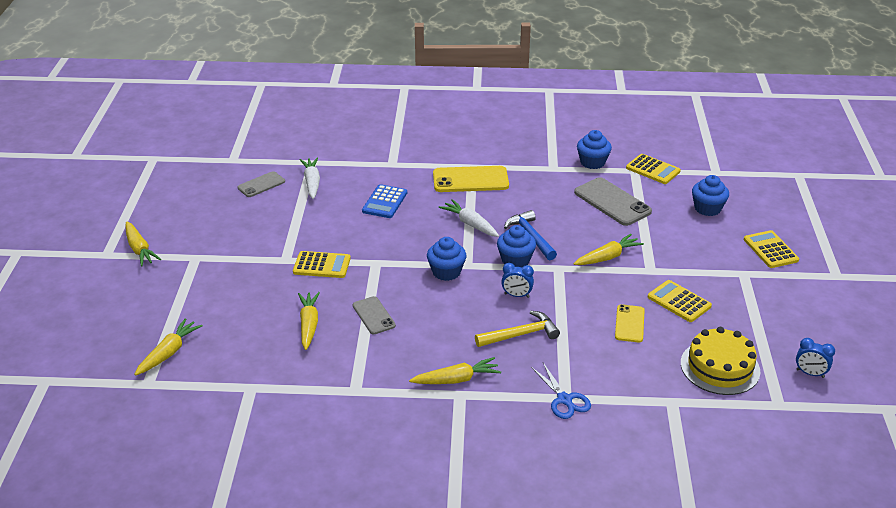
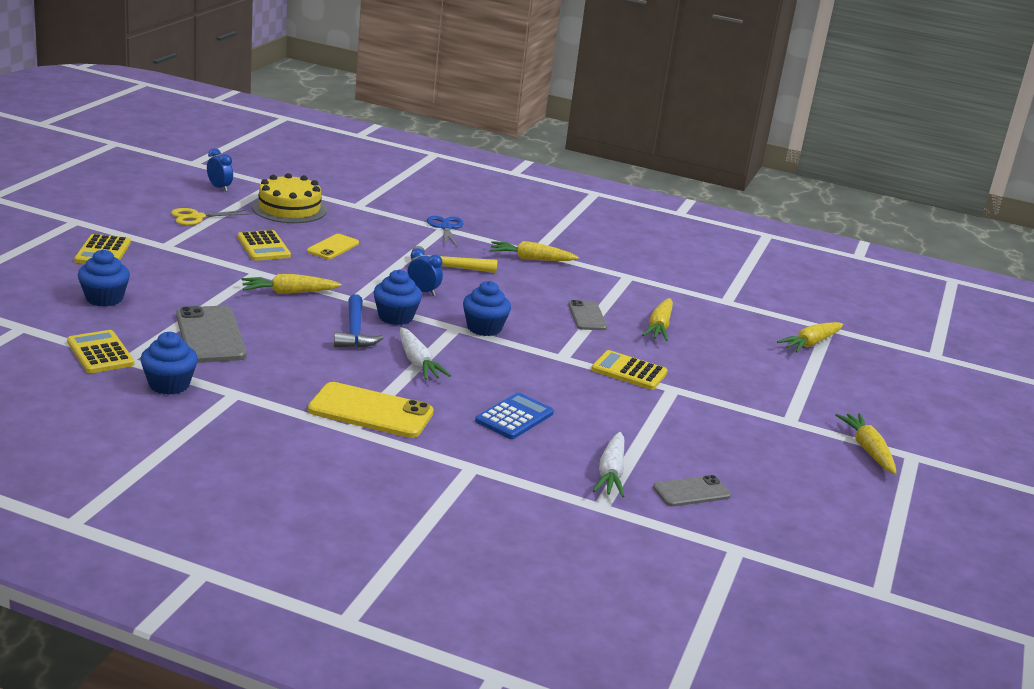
camera: 165 degrees left, 10 degrees down
(769, 319) = (197, 217): none -> yellow scissors

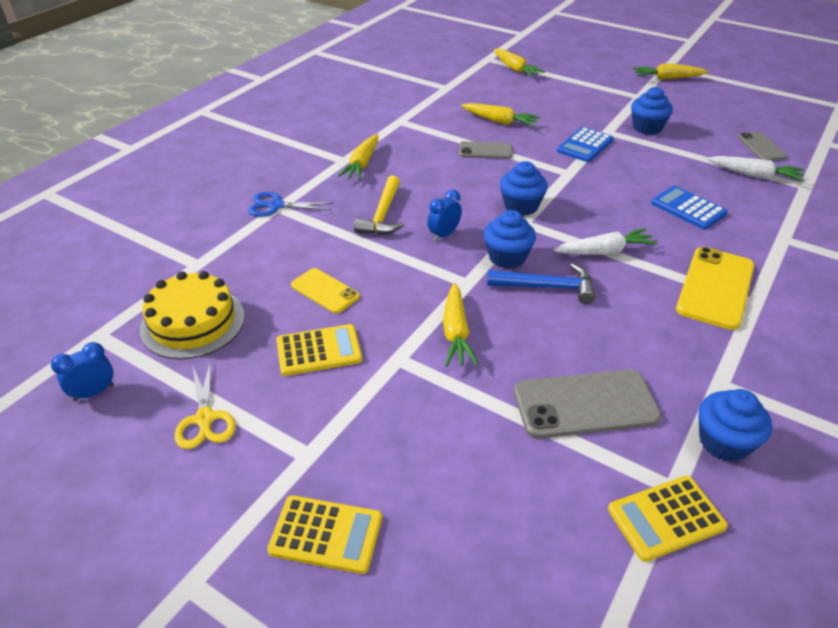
camera: 75 degrees left, 15 degrees up
(104, 298) = (496, 523): blue cupcake -> blue cupcake (647, 128)
(629, 371) = (585, 145): yellow calculator -> blue calculator

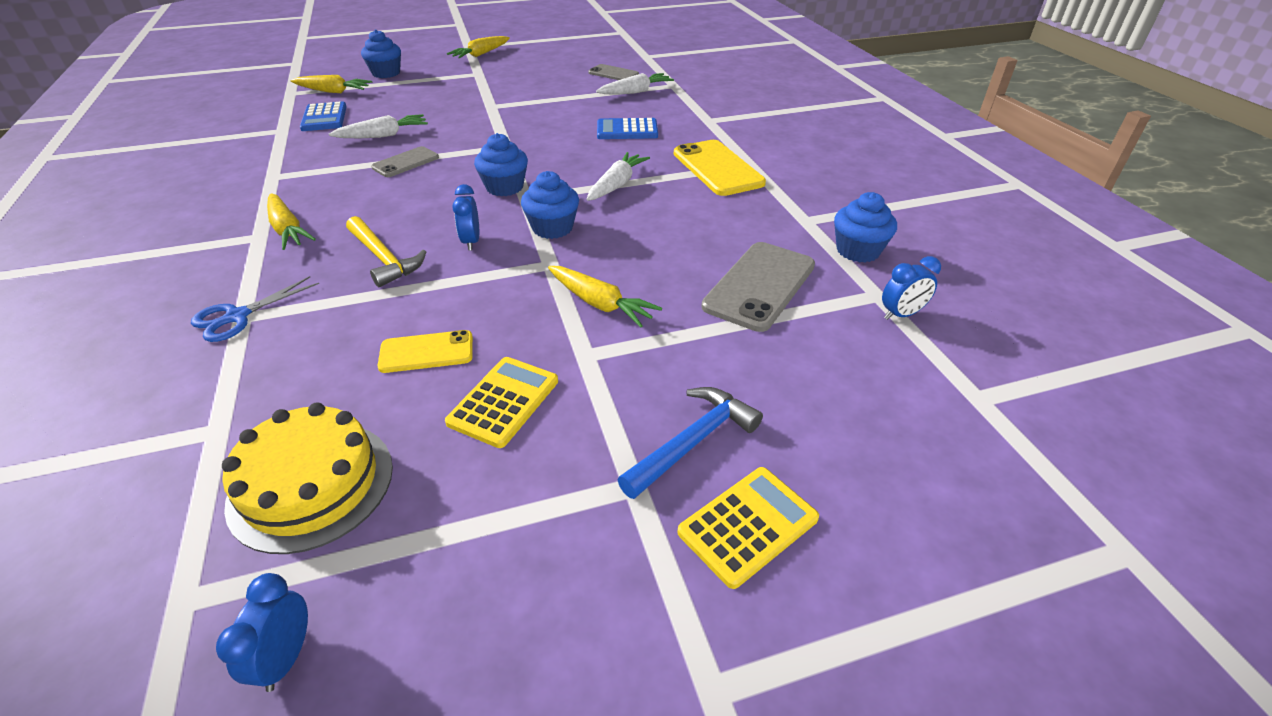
camera: 50 degrees left, 0 degrees up
(205, 419) = (482, 551): yellow scissors -> none
(499, 121) = (383, 135): yellow carrot -> white carrot
(547, 287) = (616, 230): blue hammer -> blue hammer (693, 441)
(585, 145) = (488, 123): blue calculator -> blue calculator (324, 118)
(647, 128) = (517, 92): blue cupcake -> blue cupcake (386, 73)
(666, 518) = (901, 314): yellow calculator -> blue clock

